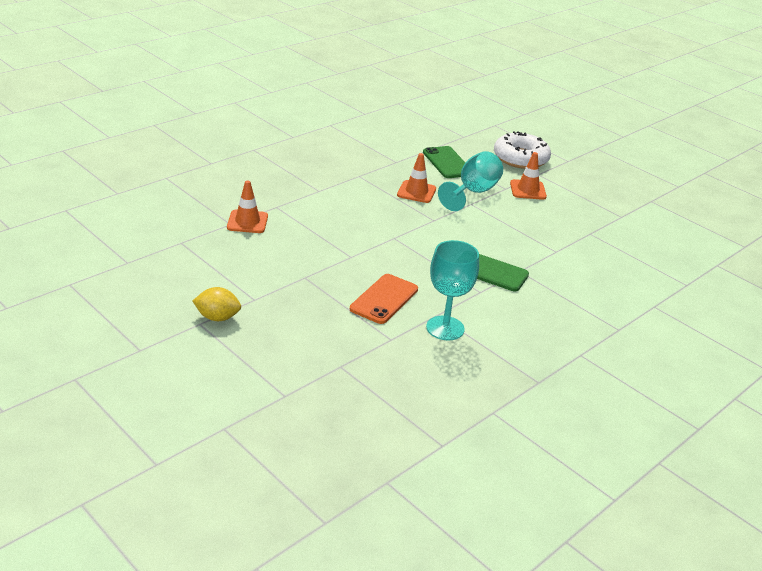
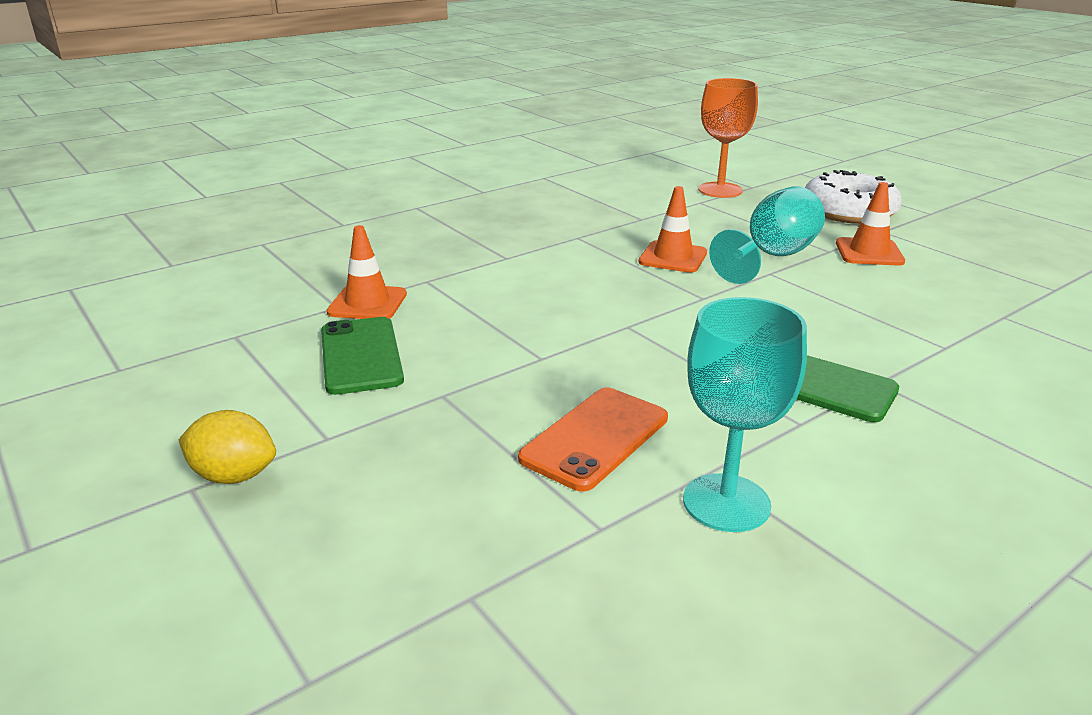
camera: 10 degrees right, 5 degrees down
(444, 139) = (720, 190): none -> orange goblet
(447, 163) = (726, 218): green phone -> green phone (360, 356)

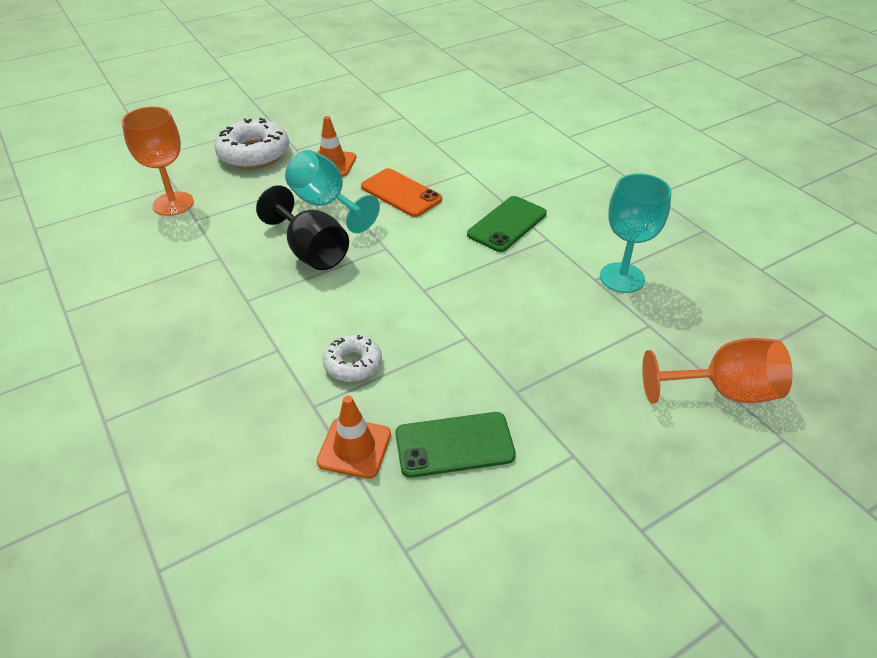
camera: 85 degrees left, 15 degrees up
(234, 476) = (624, 505): yellow lemon -> none
(434, 608) = (723, 391): none -> orange goblet
(487, 294) = (353, 364): none -> white donut
(595, 438) = (567, 319): orange phone -> orange phone (401, 193)
(673, 257) = (311, 251): orange traffic cone -> black goblet

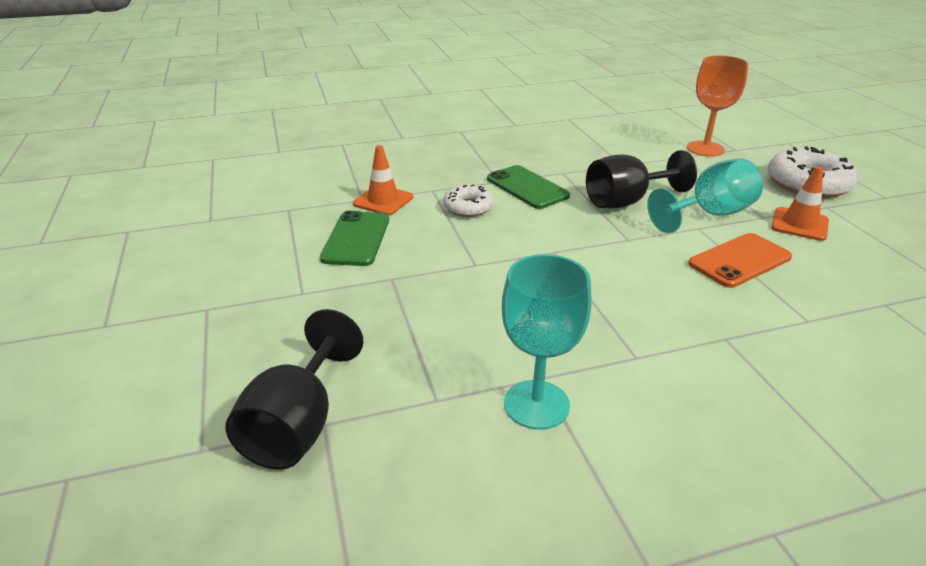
camera: 105 degrees right, 10 degrees down
(507, 224) = (672, 329): green phone -> green phone (527, 187)
(723, 391) = (298, 425): orange goblet -> black goblet

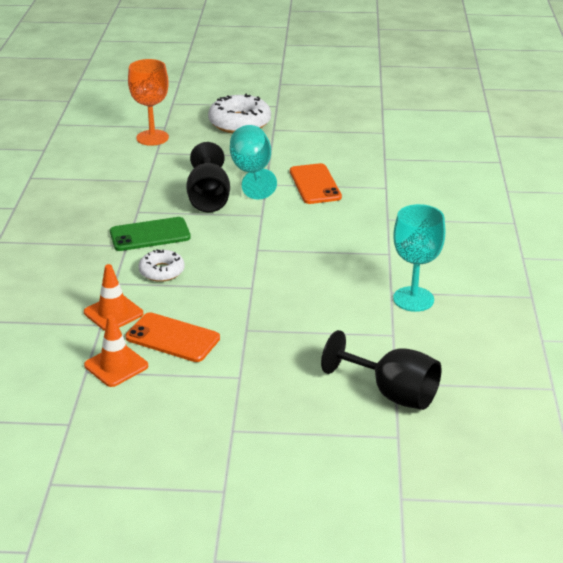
camera: 70 degrees left, 0 degrees up
(356, 239) = (172, 338): green phone -> orange phone
(799, 224) = (288, 147): orange traffic cone -> orange traffic cone (116, 366)

